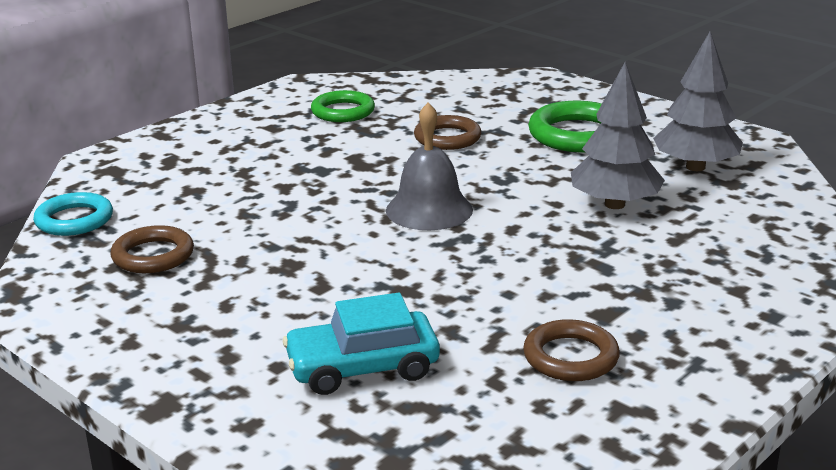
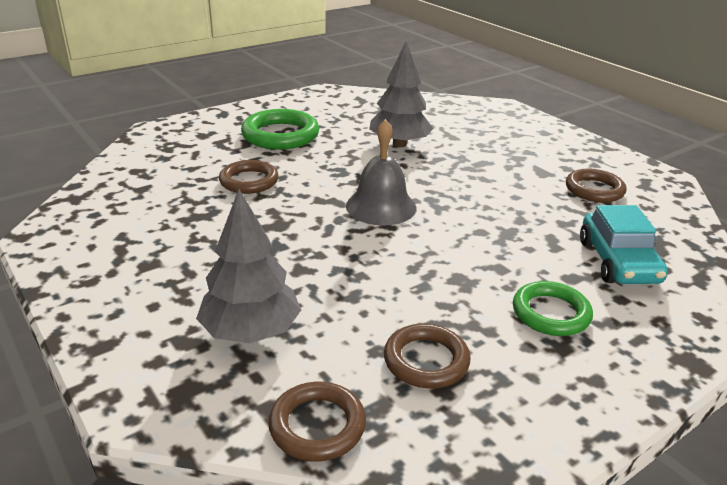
camera: 80 degrees left, 5 degrees up
(74, 220) = (317, 425): turquoise ring -> brown ring
(343, 111) = (145, 221): green ring -> green ring (551, 313)
(695, 167) = (356, 113): grey tree -> grey tree (251, 331)

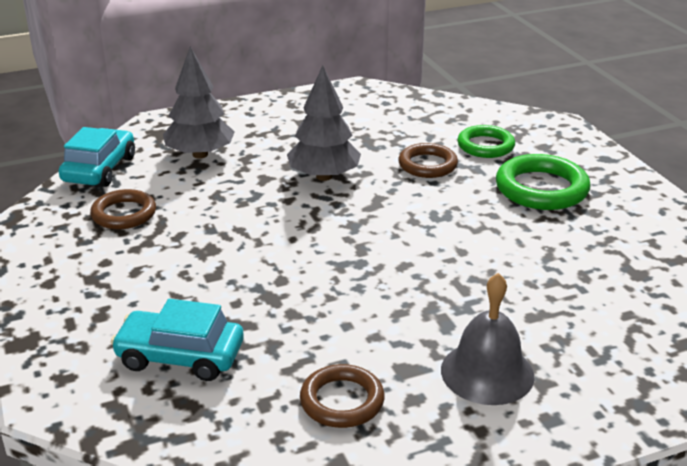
camera: 105 degrees right, 0 degrees up
(317, 425) = (99, 169): brown ring -> turquoise car
(381, 206) = (353, 229): grey bell -> grey bell (487, 372)
(399, 144) = (510, 266): grey tree -> grey tree (324, 176)
(551, 313) = (133, 285): green ring -> green ring (485, 146)

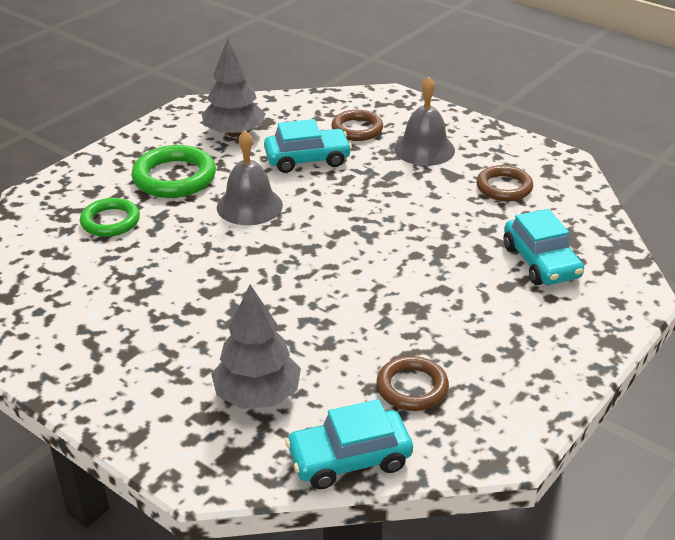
camera: 120 degrees left, 5 degrees up
(324, 176) = (239, 292): grey tree -> grey tree (234, 133)
(427, 165) = (172, 242): brown ring -> brown ring (357, 129)
(454, 214) = (249, 206): none -> grey bell
(524, 274) = (307, 159): none -> turquoise car

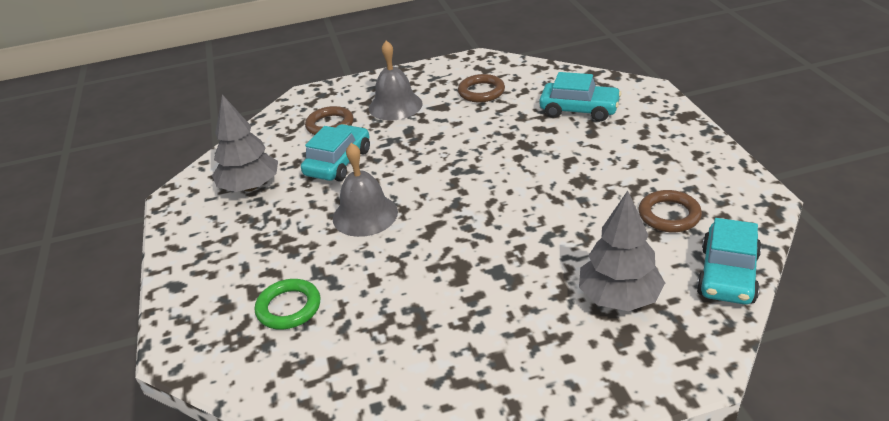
camera: 50 degrees left, 0 degrees up
(174, 177) = (270, 244): green ring -> none

